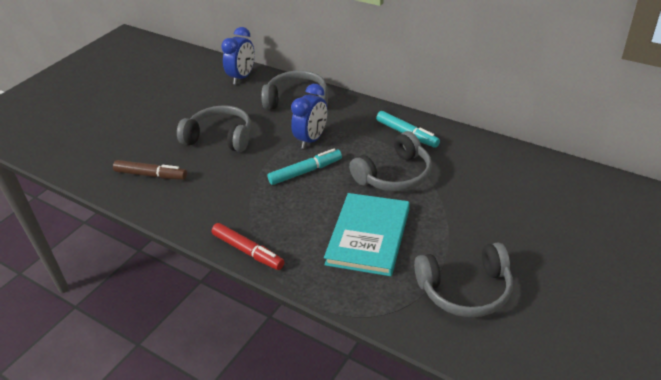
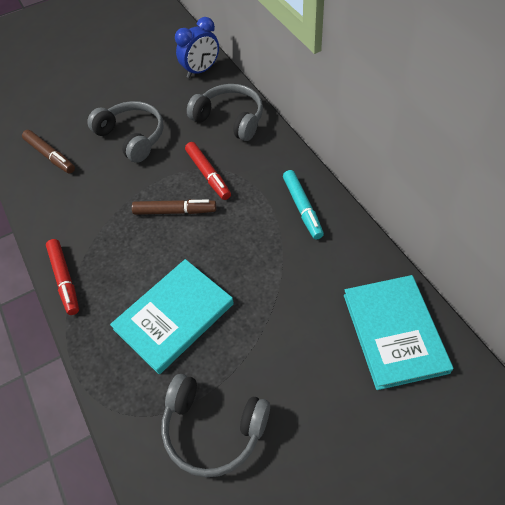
camera: 30 degrees right, 15 degrees up
(305, 171) = (175, 211): turquoise marker -> brown marker
(312, 139) = (208, 175): blue clock -> red marker
(394, 175) = (252, 254): grey headphones -> none
(539, 179) = (394, 332): none -> turquoise book

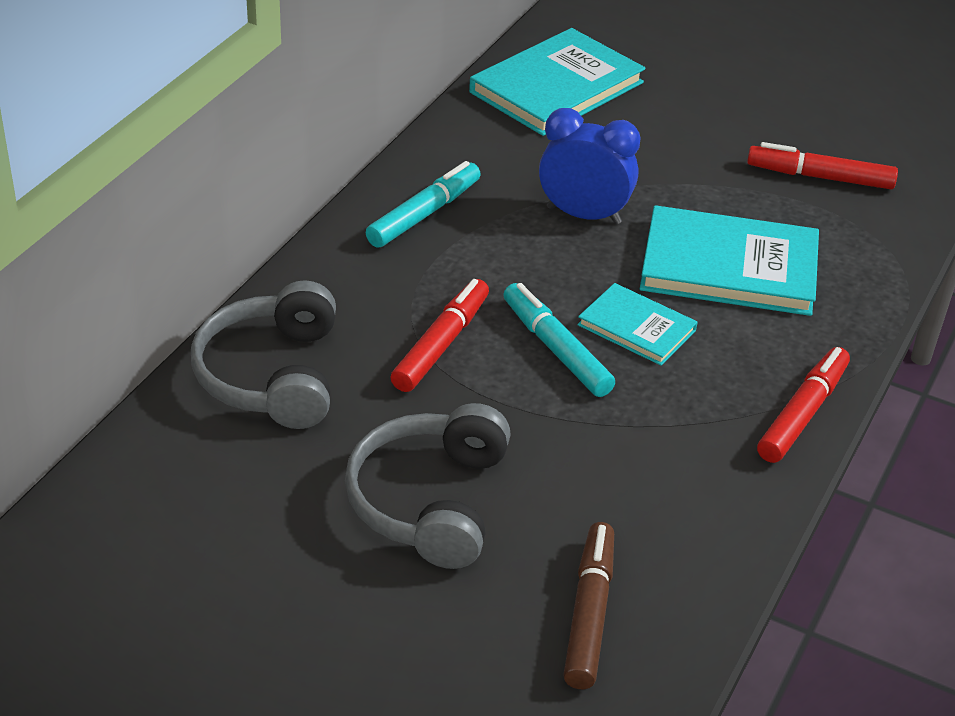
camera: 130 degrees left, 15 degrees down
(164, 248) = (636, 328): none -> turquoise book
(175, 211) = (556, 349): brown marker -> turquoise marker
(201, 71) = (135, 490): blue clock -> blue clock (583, 215)
(213, 429) = (820, 177): grey headphones -> red marker

